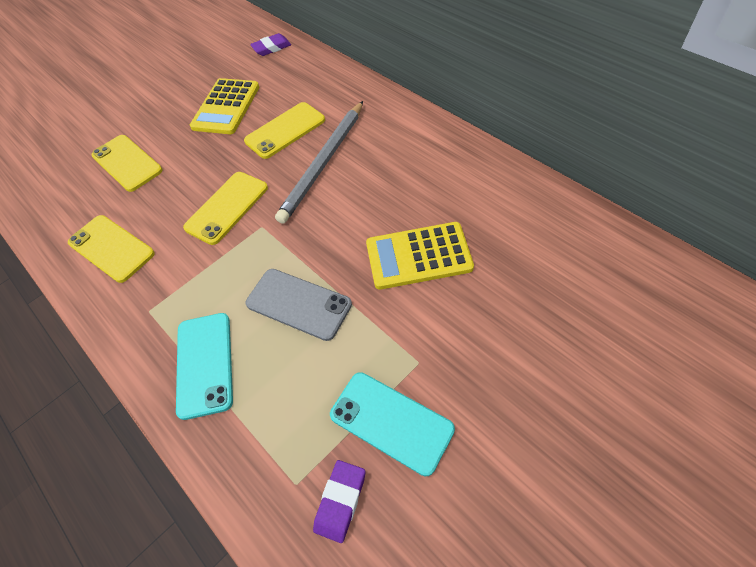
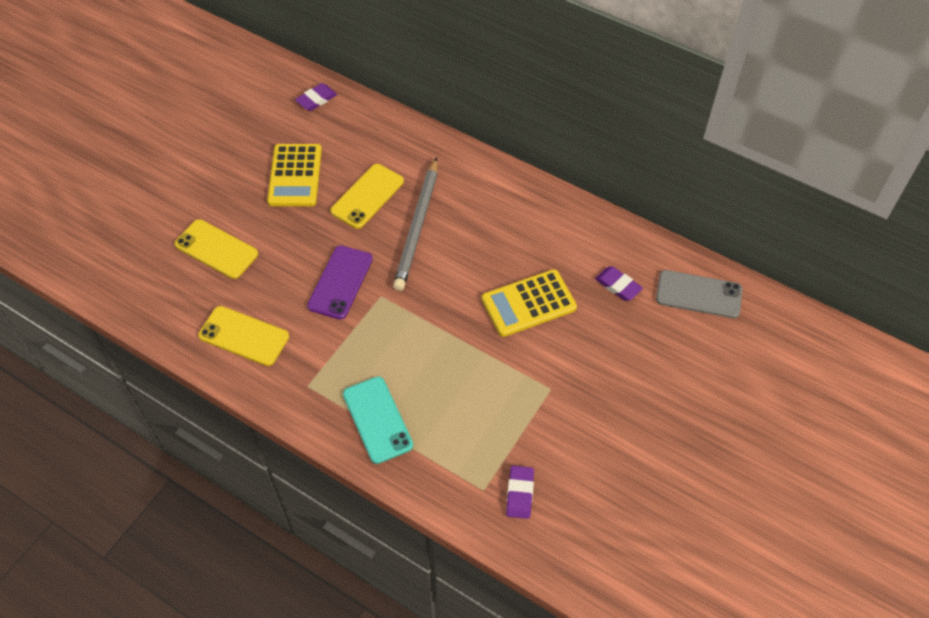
camera: 20 degrees left, 0 degrees up
(227, 207) = (340, 282): yellow phone -> purple phone
(298, 304) = (439, 359): grey phone -> grey phone (698, 294)
(391, 422) = (541, 435): turquoise phone -> none
(529, 250) = (618, 286): none -> purple eraser

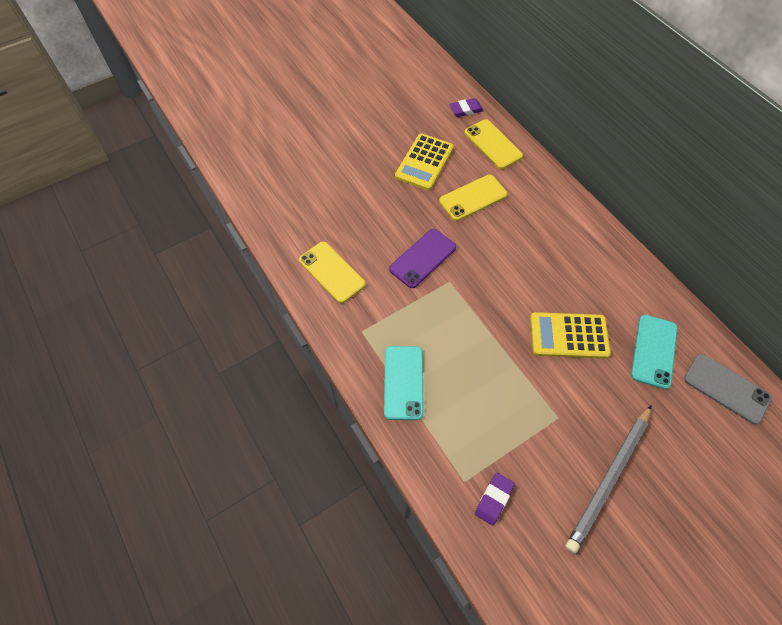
camera: 25 degrees right, 5 degrees up
(216, 249) = (342, 197): yellow phone -> yellow phone (493, 144)
(418, 227) = (502, 236): grey pencil -> grey pencil (609, 478)
(618, 286) = (654, 351): purple eraser -> turquoise phone

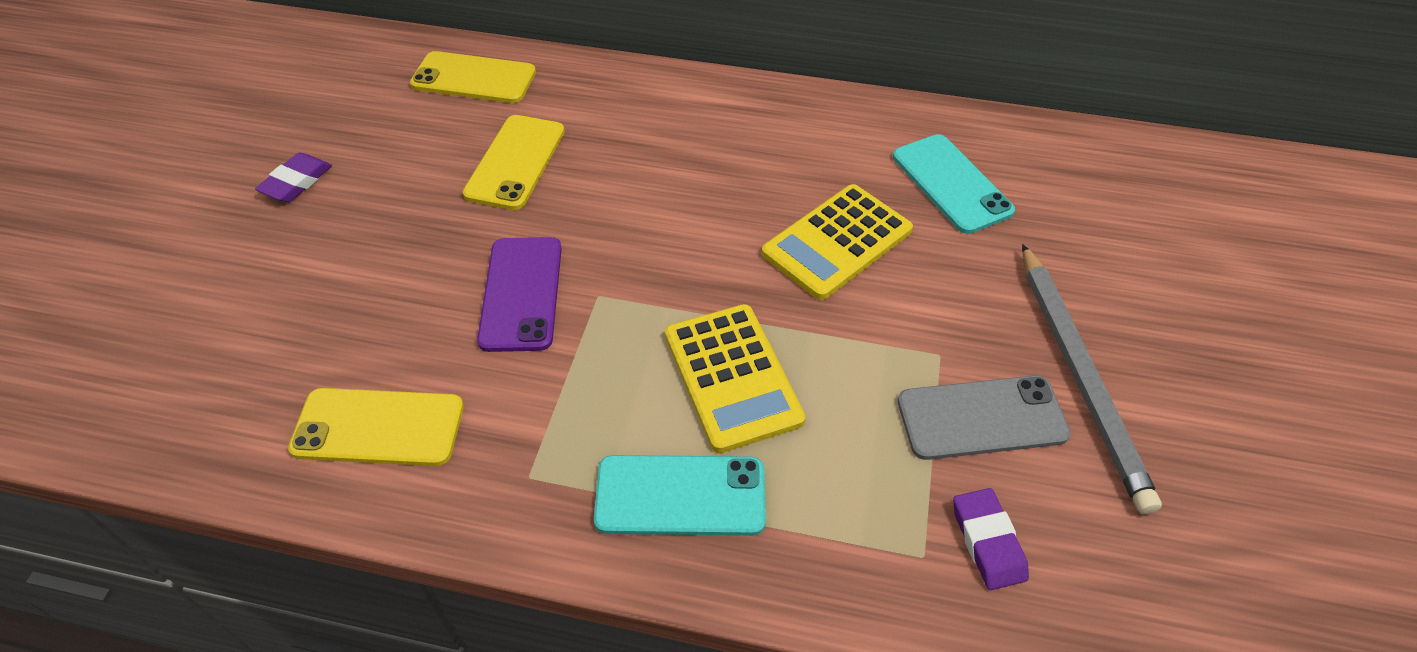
camera: 45 degrees left, 10 degrees down
(403, 382) = (680, 495): turquoise phone -> turquoise phone turned 45 degrees counterclockwise
(424, 162) = (385, 163): yellow calculator -> yellow calculator (732, 377)
(466, 110) = (384, 59): purple eraser -> purple eraser (296, 182)
(726, 388) = (1067, 165): grey phone -> grey phone (981, 418)

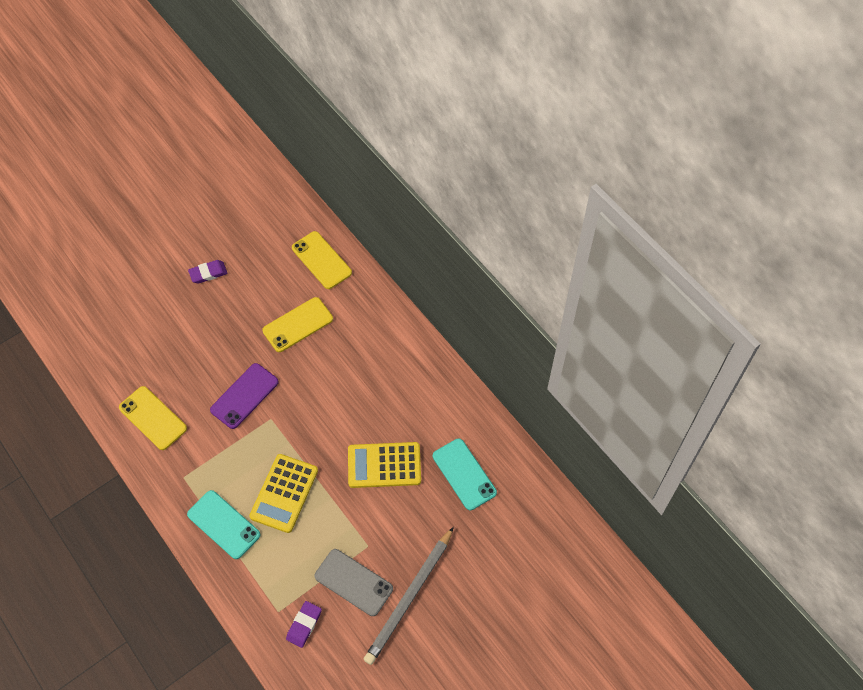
camera: 40 degrees right, 10 degrees up
(951, 184) = (464, 474): turquoise phone -> turquoise phone turned 45 degrees counterclockwise

